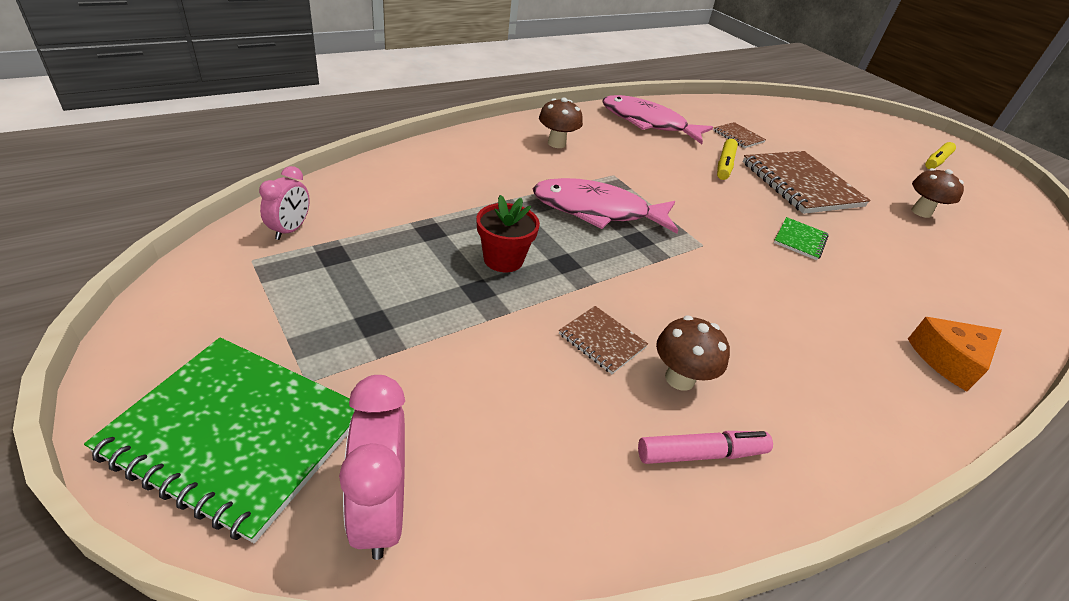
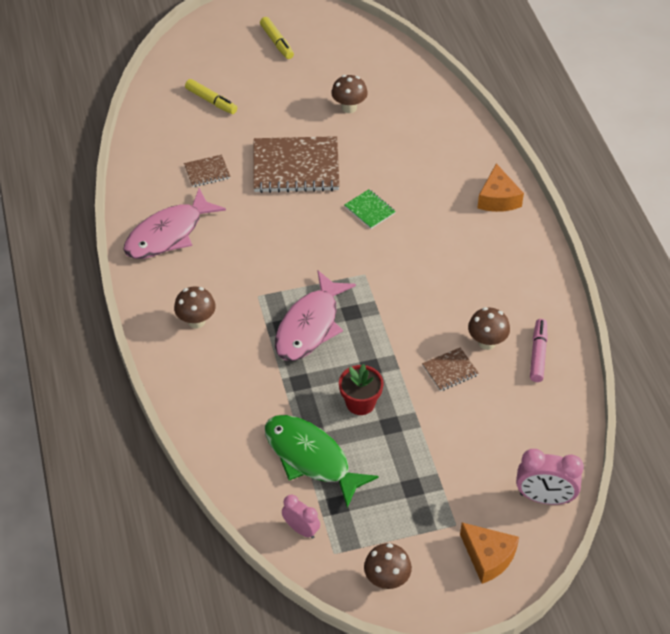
camera: 65 degrees left, 10 degrees up
(199, 313) = (387, 580): none -> brown mushroom
(236, 434) = (488, 557): green notebook -> orange cheese
(403, 228) = (311, 458): none -> green fish
(724, 165) = (256, 207): yellow marker -> yellow marker (211, 101)

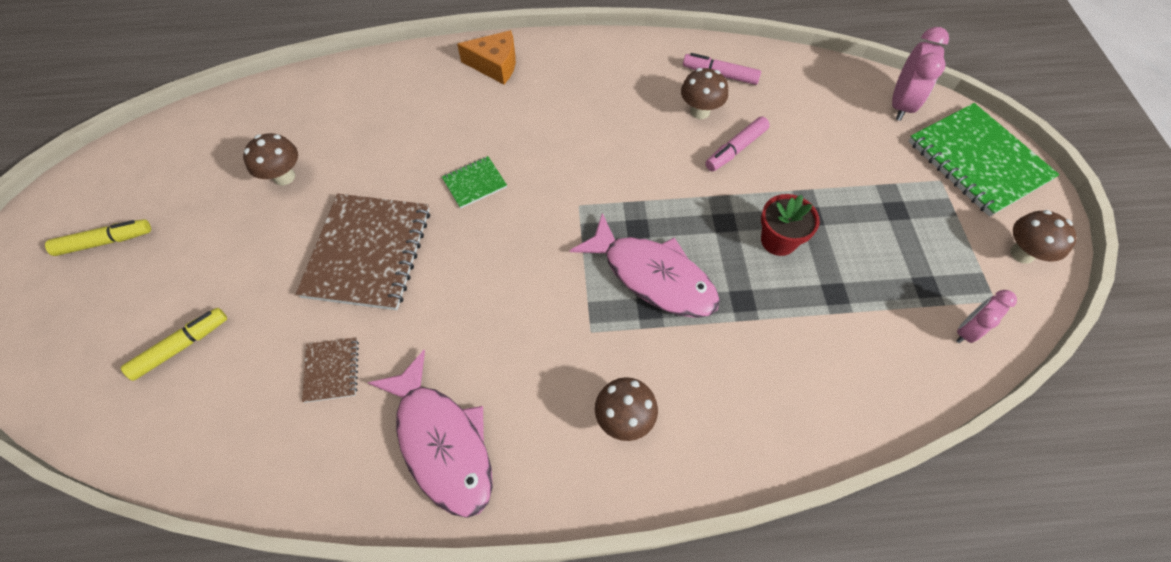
camera: 80 degrees left, 10 degrees up
(311, 458) = (861, 305): green fish -> none
(450, 370) = (736, 149): brown notebook -> pink marker
(488, 557) = (977, 161): orange cheese -> green notebook

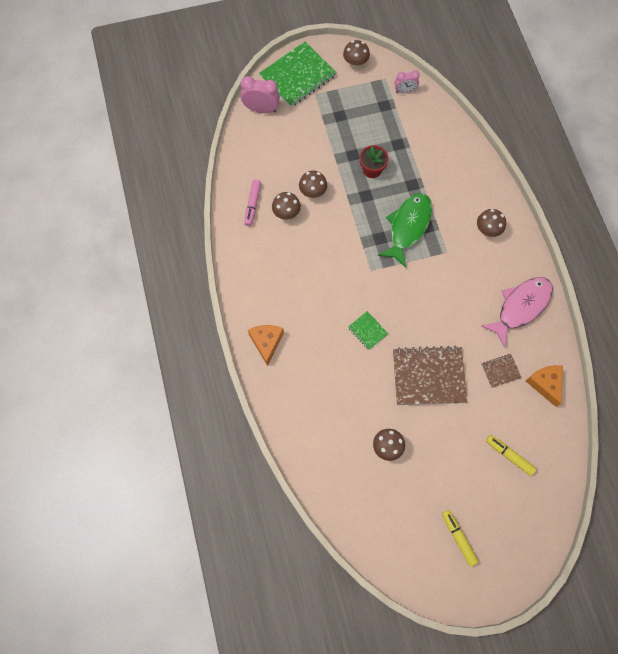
camera: 100 degrees left, 10 degrees up
(274, 448) = (545, 384): none -> orange cheese
(653, 276) = (408, 227): pink fish -> green fish
(736, 149) = (313, 193): pink marker -> brown mushroom
(967, 330) = (405, 91): pink clock -> pink clock turned 45 degrees counterclockwise

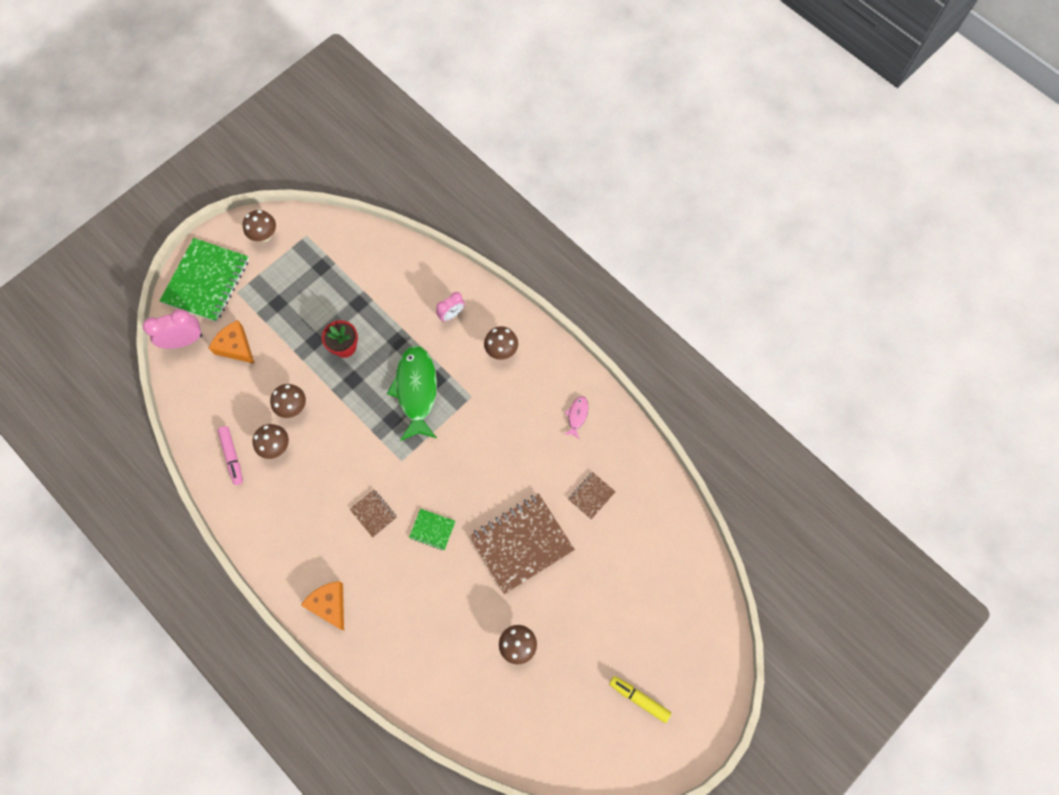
camera: 30 degrees left, 0 degrees up
(331, 296) = (373, 513): none -> brown notebook
(405, 91) = (335, 239): pink clock -> pink clock (451, 314)
(509, 456) = (645, 581): yellow marker -> none
(520, 307) = (577, 416): pink fish -> pink fish, size x0.45
(545, 384) = (642, 484): orange cheese -> orange cheese (236, 347)

